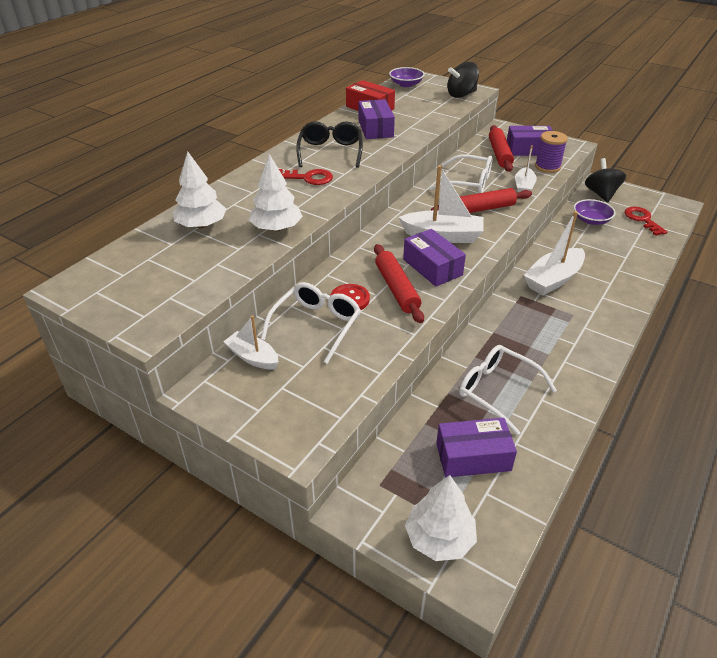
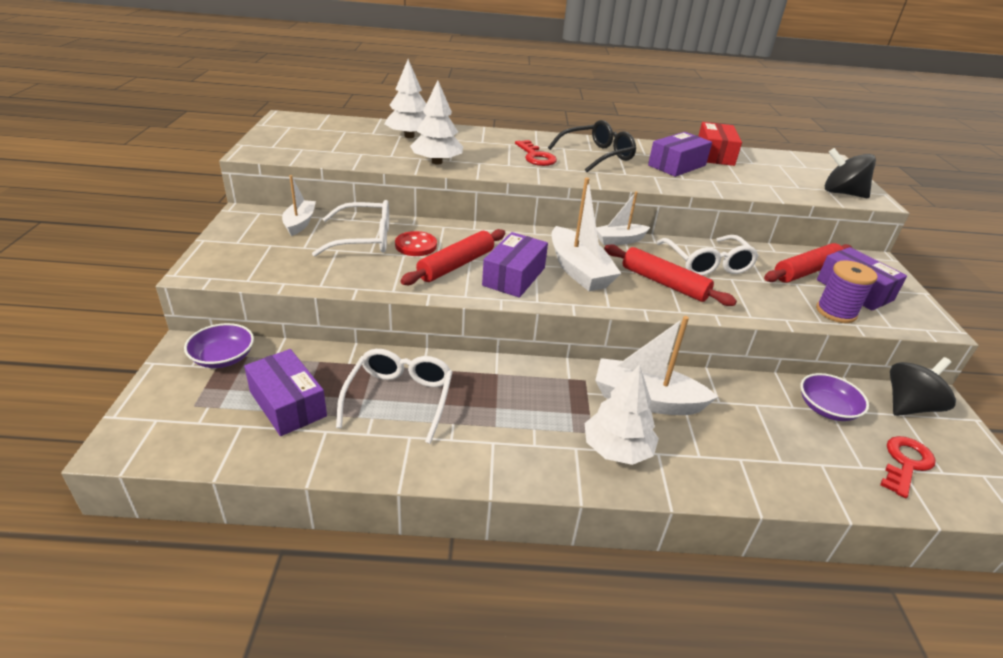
camera: 55 degrees right, 5 degrees down
(406, 84) = (803, 161): purple bowl -> purple bowl (223, 358)
(439, 538) = (169, 407): white tree -> white tree (617, 449)
(524, 187) = (757, 303): white boat -> white boat (619, 240)

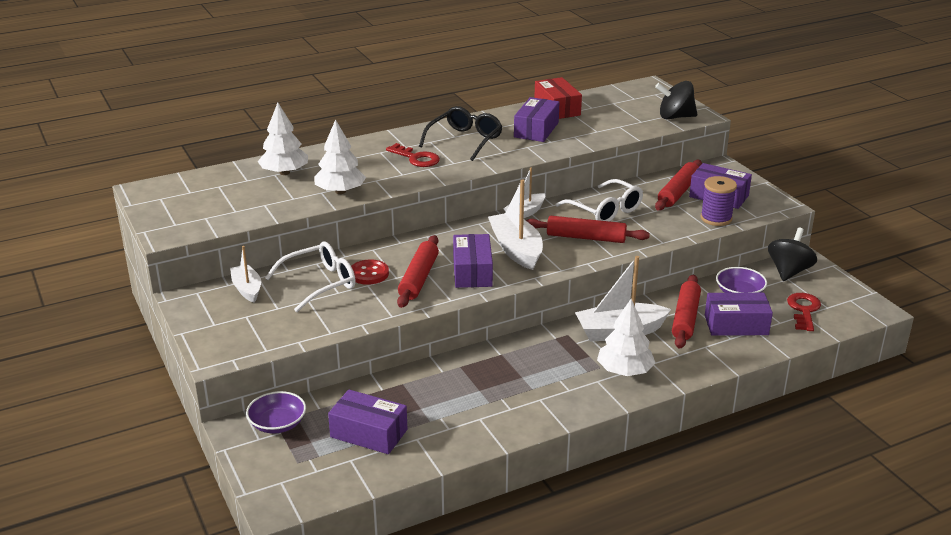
camera: 25 degrees left, 5 degrees down
(399, 398) = (447, 398): white glasses -> none
(579, 270) = (516, 249): white boat -> white boat turned 150 degrees counterclockwise
(737, 413) = (685, 318): none -> red rolling pin
(799, 447) = (736, 325): none -> purple box

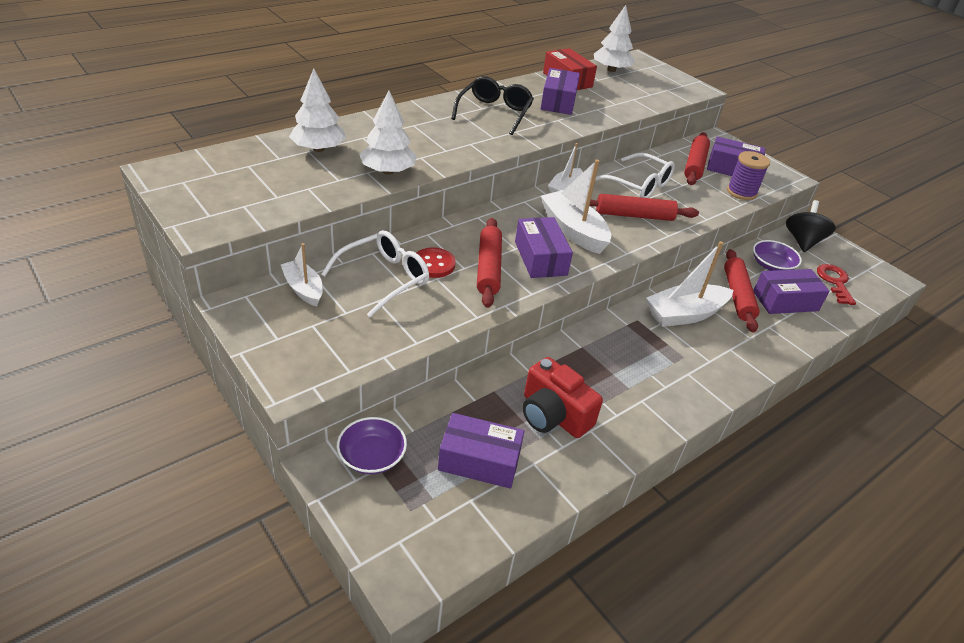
camera: 15 degrees left, 10 degrees up
(416, 158) = (453, 132): red key -> none
(450, 405) = (553, 415): none -> red camera
(624, 371) = (709, 360): white tree -> white tree (611, 70)
(675, 117) = (678, 90): black spinning top -> none

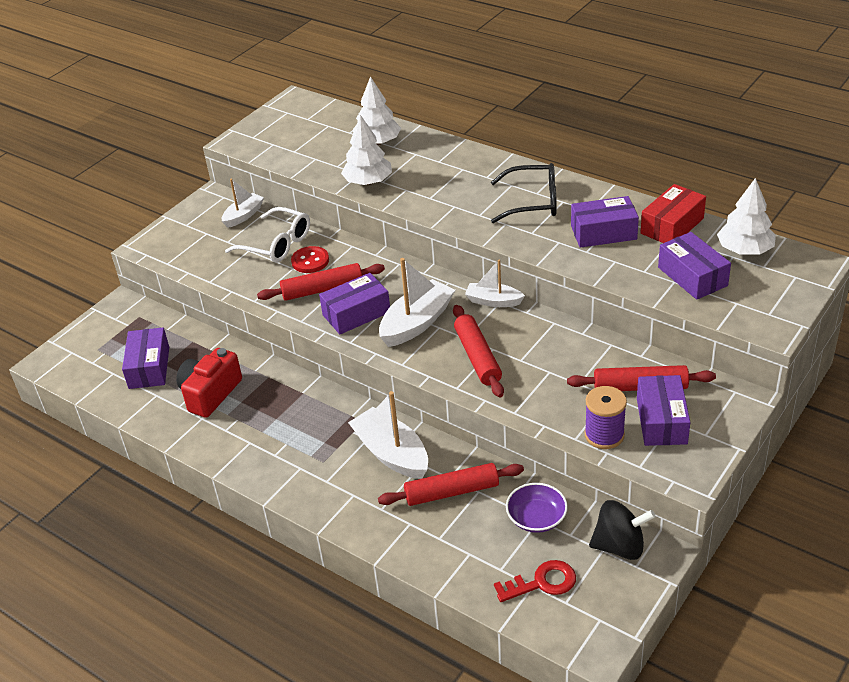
camera: 80 degrees right, 0 degrees up
(372, 456) = (136, 319): purple bowl -> none
(638, 185) = (546, 350): white glasses -> none
(785, 301) = (468, 535): purple box -> purple box (692, 276)

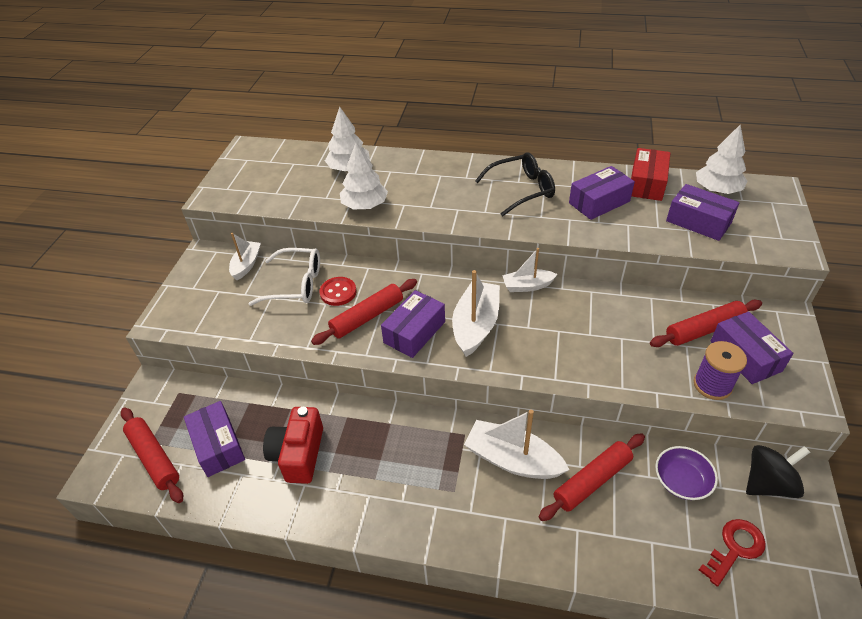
camera: 25 degrees left, 5 degrees up
(477, 357) = (552, 343): red rolling pin -> red rolling pin (154, 458)

